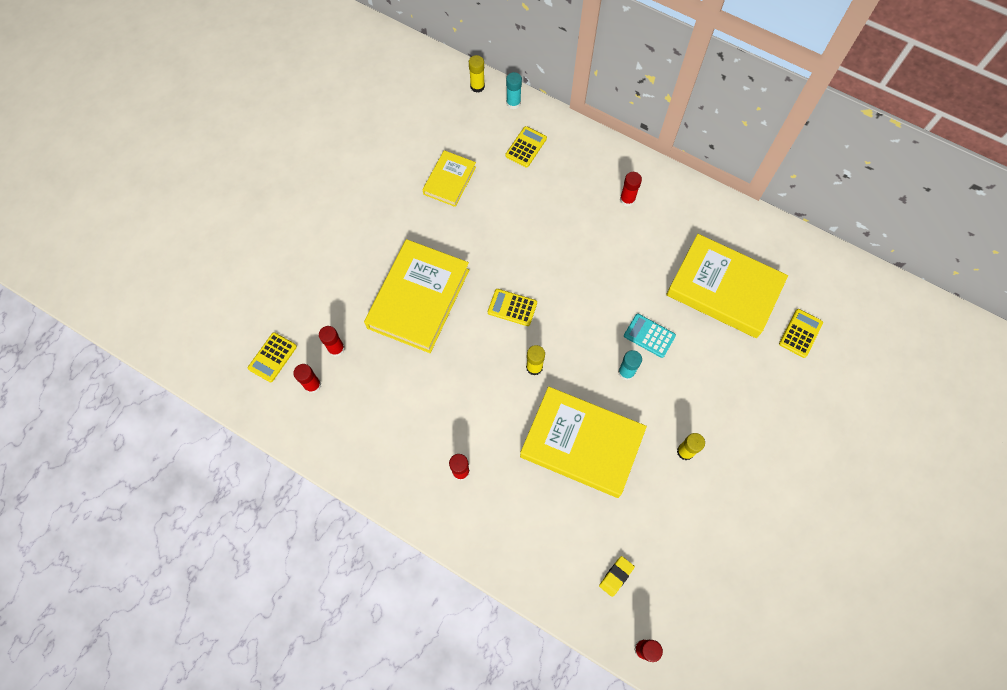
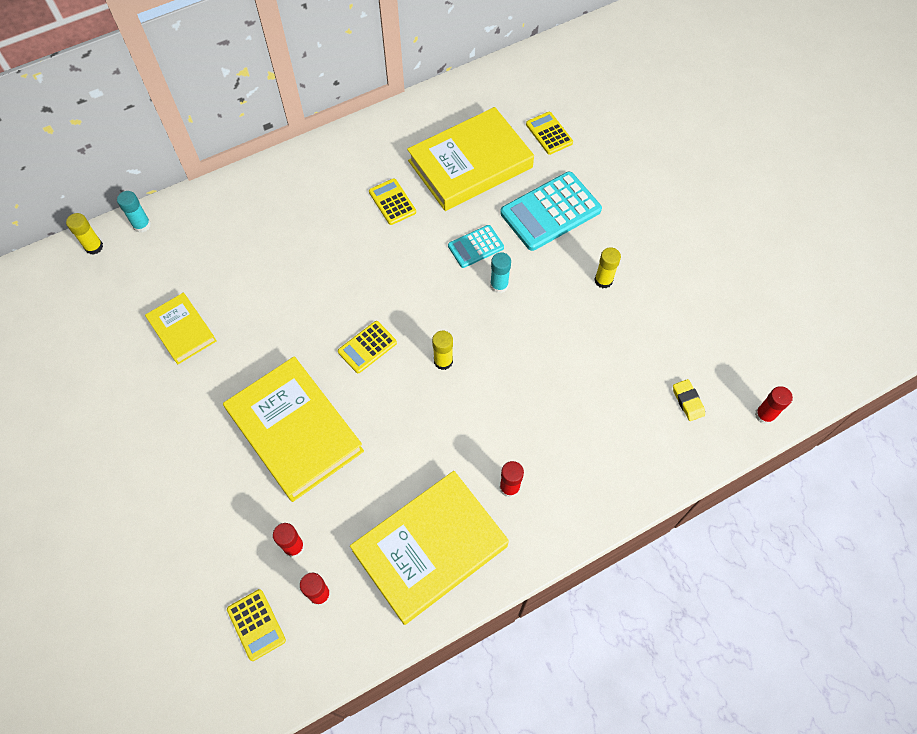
camera: 60 degrees left, 5 degrees down
(526, 147) = (201, 241): yellow calculator -> yellow calculator (392, 202)
(582, 443) = (545, 361): yellow book -> yellow book (430, 548)
(627, 199) = (326, 188): red glue stick -> none
(722, 375) = (550, 212): none -> turquoise calculator

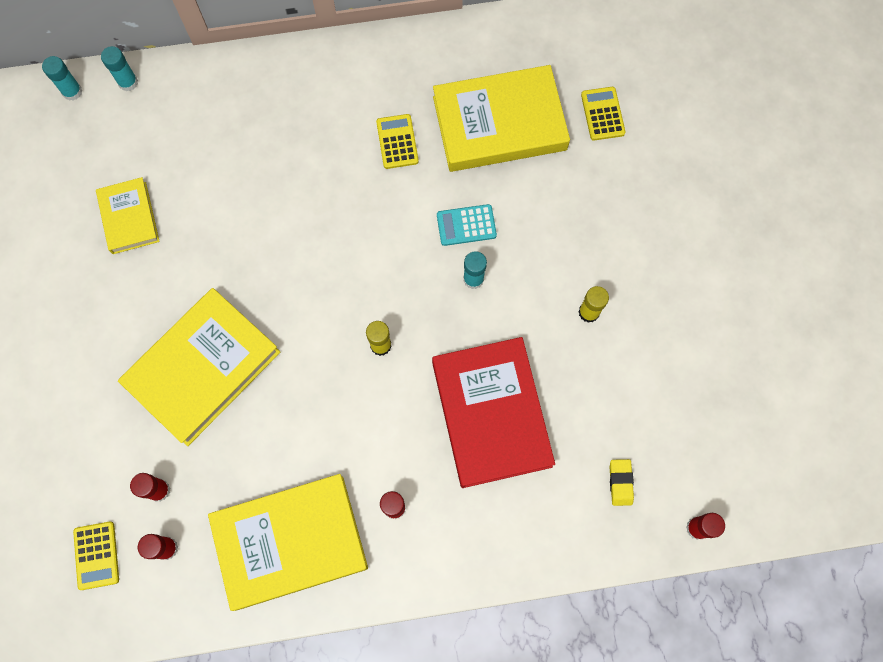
camera: 20 degrees right, 10 degrees up
(94, 247) = (72, 92): yellow glue stick -> turquoise glue stick
(295, 431) = (203, 368): yellow book -> yellow book turned 60 degrees clockwise
(367, 347) = (308, 302): yellow calculator -> none
(550, 212) = (564, 211): turquoise calculator -> none
(559, 384) = (491, 414): none -> red book

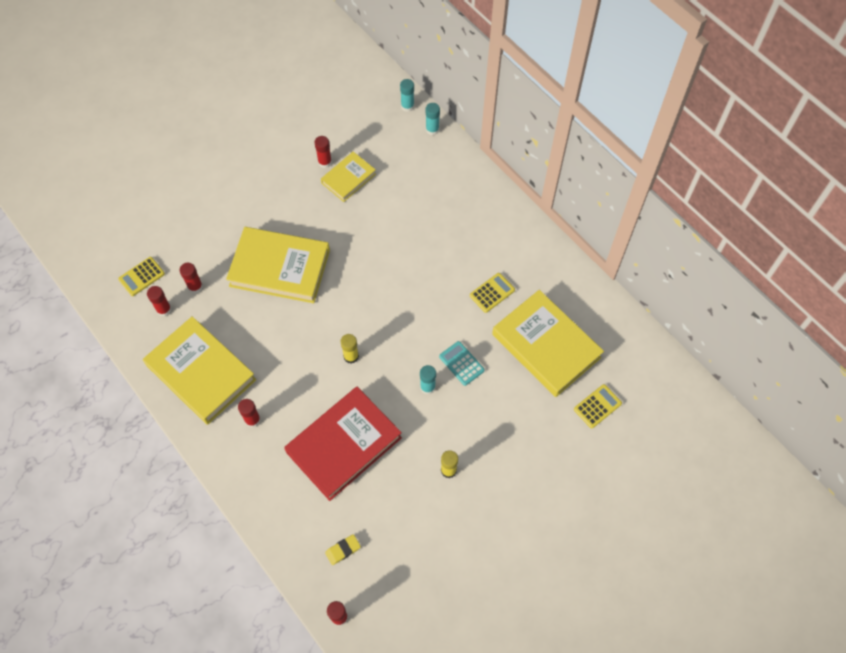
camera: 60 degrees right, 10 degrees down
(84, 233) = (325, 162): none -> red glue stick

